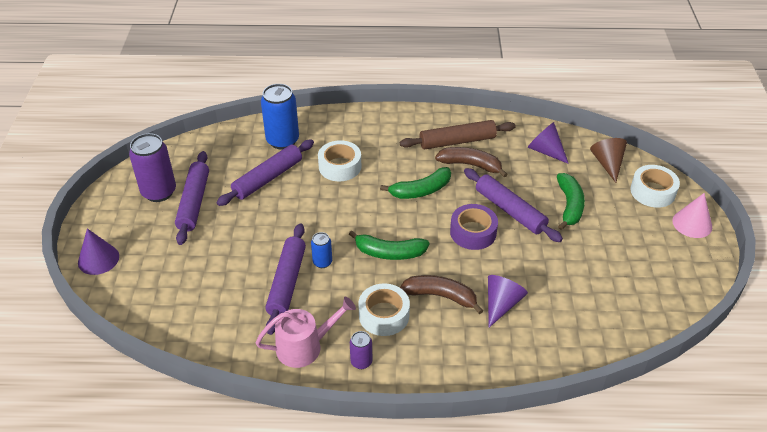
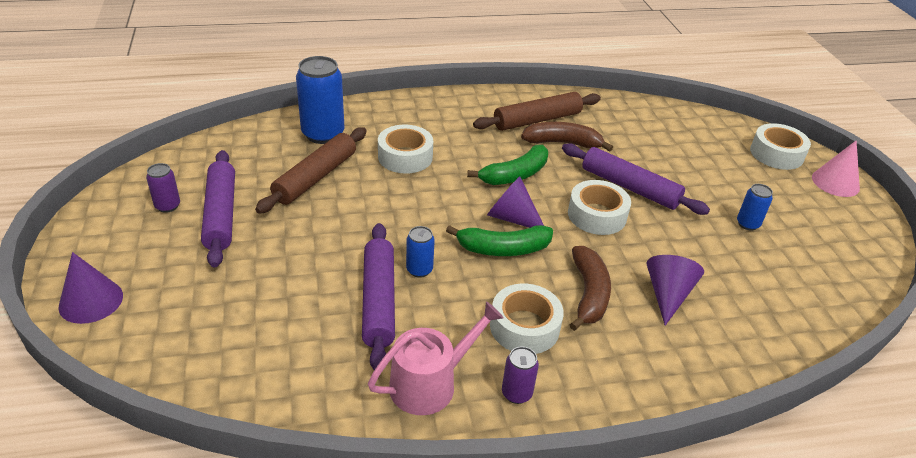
camera: 15 degrees left, 5 degrees down
(159, 192) = (167, 206): purple can -> purple can, size x0.51
(268, 178) = (315, 177): purple rolling pin -> brown rolling pin
(441, 296) = (588, 294): brown banana -> brown banana turned 90 degrees clockwise
(473, 232) = (597, 215): purple tape -> white tape
(545, 151) = (640, 122): purple cone -> purple cone (511, 218)
(569, 206) = (694, 176): green banana -> none
(594, 253) = (747, 224): none -> blue can
(607, 164) = (714, 130): brown cone -> none

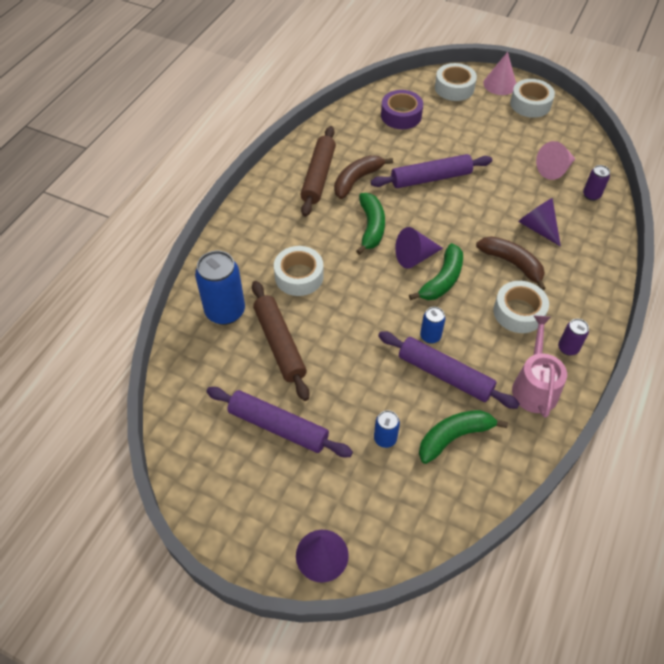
camera: 50 degrees left, 15 degrees up
(167, 206) = (238, 459): purple can -> purple can (591, 195)
(302, 341) = (454, 437): none -> green banana
(597, 215) = (445, 212): white tape -> white tape (530, 104)
(684, 136) = (401, 115): none -> purple tape
(747, 224) = (506, 149): blue can -> blue can (385, 438)
(775, 274) = (554, 169): none -> pink cone

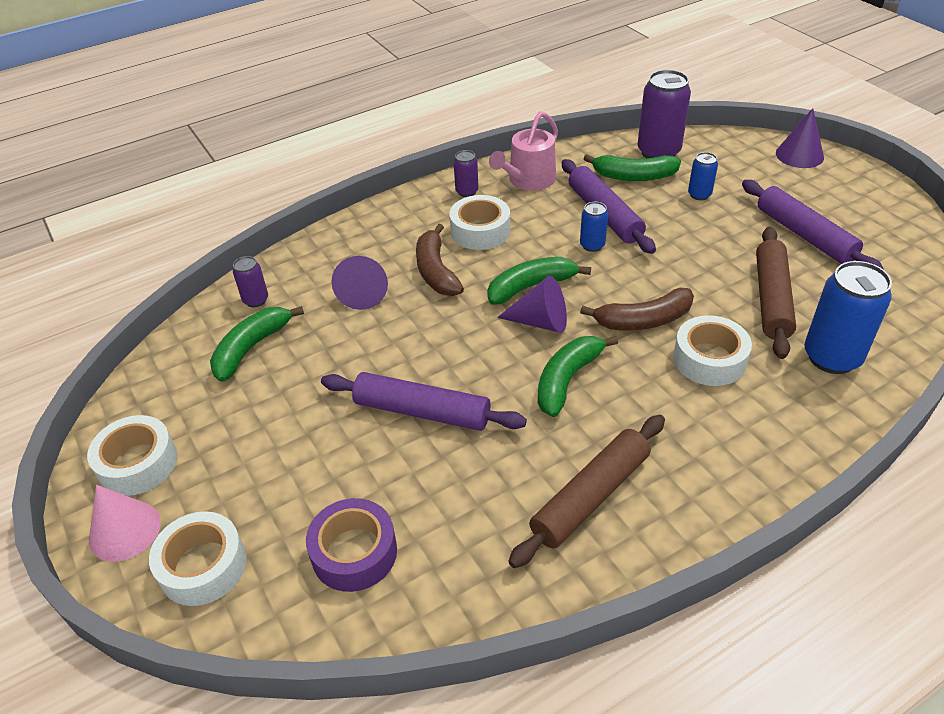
camera: 145 degrees left, 10 degrees down
(357, 180) = (533, 460): brown banana -> brown banana (643, 320)
(456, 487) = (658, 152): none -> purple can
(554, 169) = (251, 348): pink cone -> green banana

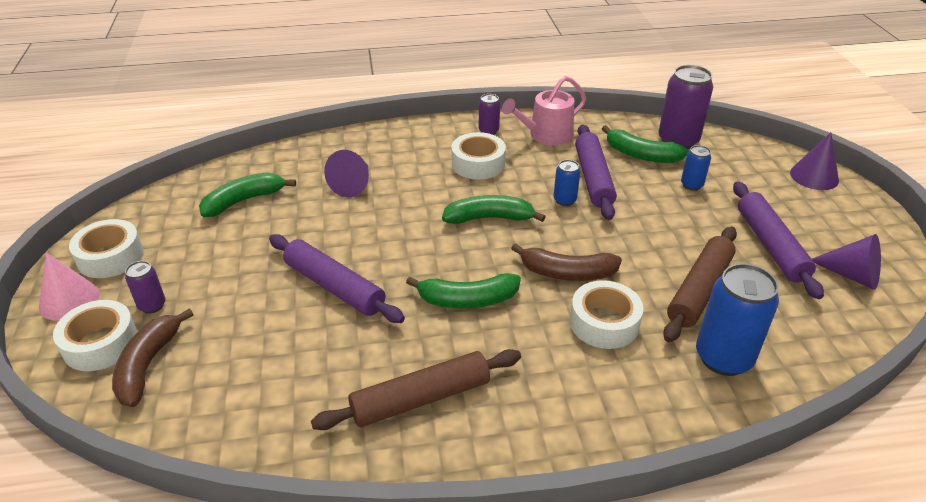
camera: 20 degrees right, 5 degrees down
(256, 300) = (271, 167): purple can -> purple can (152, 305)
(354, 552) = (209, 373): purple tape -> none
(436, 271) = (420, 184): brown banana -> brown banana (148, 365)
(541, 322) = (478, 248): purple cone -> purple cone (852, 275)
(567, 380) = (467, 300): green banana -> green banana turned 150 degrees counterclockwise

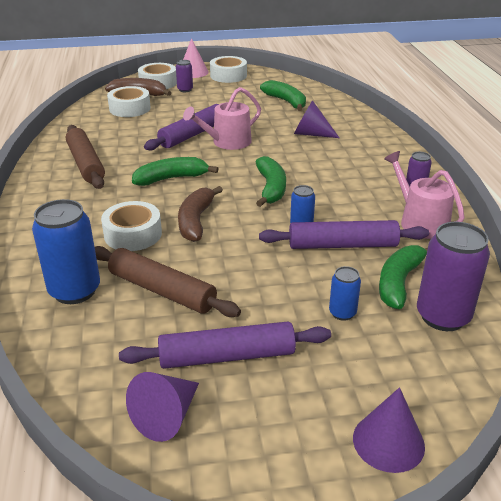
camera: 90 degrees right, 5 degrees down
(366, 253) = (227, 142): none -> pink watering can
(467, 300) = (171, 178): green banana -> green banana turned 75 degrees clockwise
(478, 164) = (354, 184): white tape -> white tape (130, 108)

